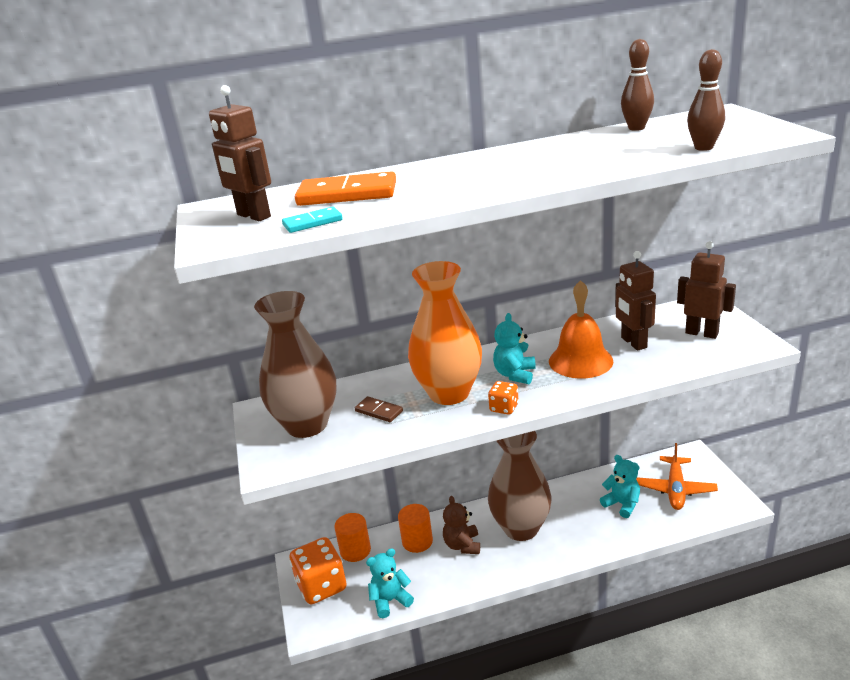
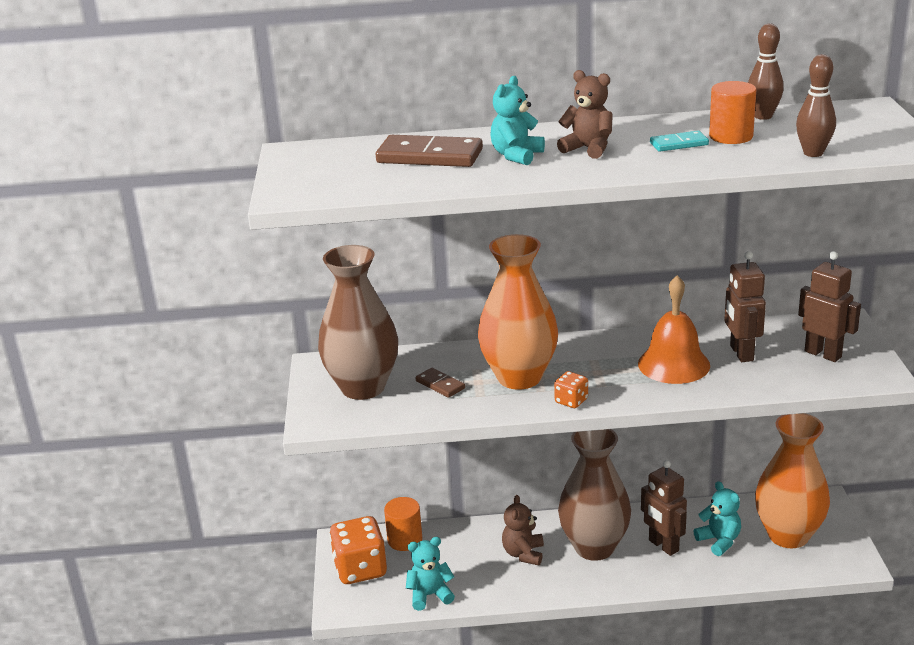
camera: 10 degrees right, 0 degrees up
(253, 216) = (332, 168): brown robot -> brown robot (663, 546)
(312, 223) = (386, 185): turquoise domino -> turquoise domino (679, 144)
(347, 194) = (429, 156): orange domino -> brown domino
(417, 541) = (475, 542): orange cylinder -> orange cylinder (731, 136)
(496, 170) = (588, 149): none -> brown teddy bear
(515, 374) = (596, 368): turquoise teddy bear -> turquoise teddy bear (516, 156)
(675, 489) = (788, 535): orange plane -> orange vase

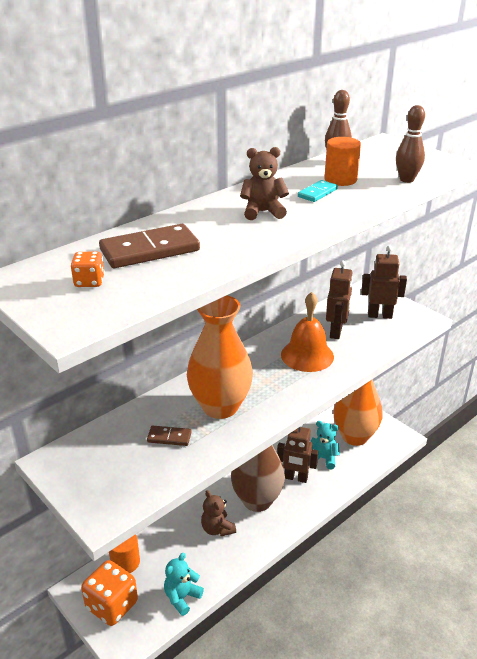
camera: 40 degrees left, 5 degrees up
(363, 387) = (110, 466): brown vase -> none
(516, 156) = (219, 231): turquoise teddy bear -> none
(571, 401) = (275, 410): orange dice -> orange dice (89, 282)
(741, 353) = (336, 332): brown robot -> brown robot turned 120 degrees counterclockwise

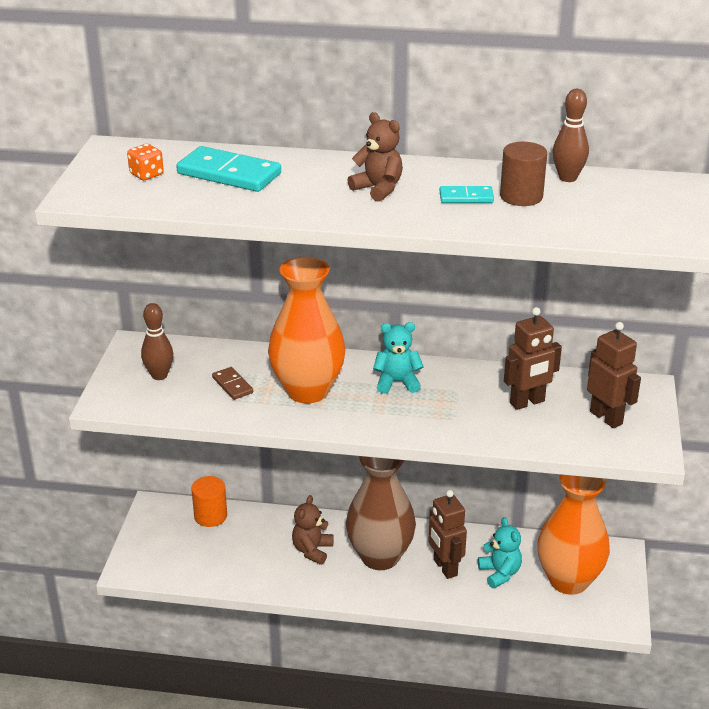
camera: 50 degrees right, 0 degrees up
(112, 605) = (160, 536): orange dice -> none
(150, 250) = (229, 174): brown domino -> turquoise domino
(182, 597) = (211, 574): turquoise teddy bear -> turquoise teddy bear (397, 382)
(307, 355) = (457, 403): orange bell -> none
(340, 179) = (521, 196): orange cylinder -> brown cylinder
(406, 180) = (587, 229): brown bowling pin -> brown bowling pin (159, 375)

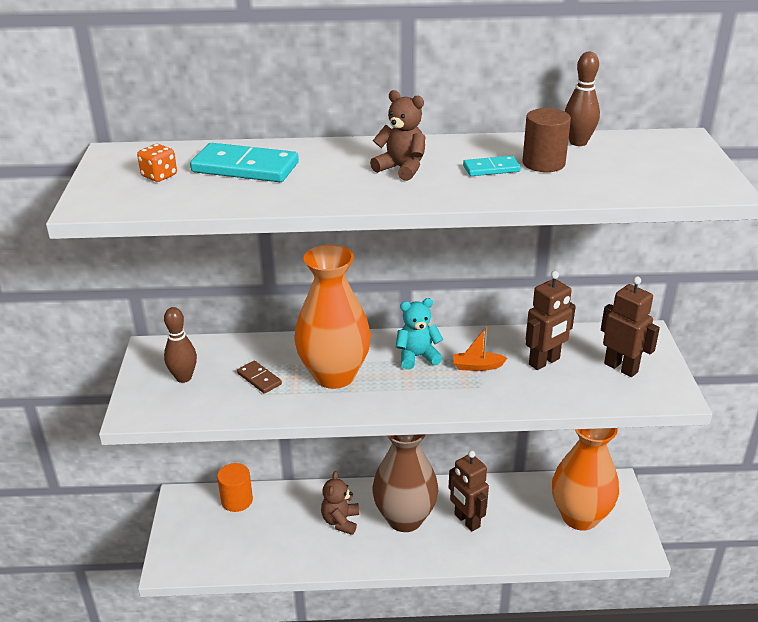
camera: 10 degrees left, 0 degrees up
(455, 399) = (477, 366): none -> orange boat
(500, 573) = (517, 519): turquoise teddy bear -> none

